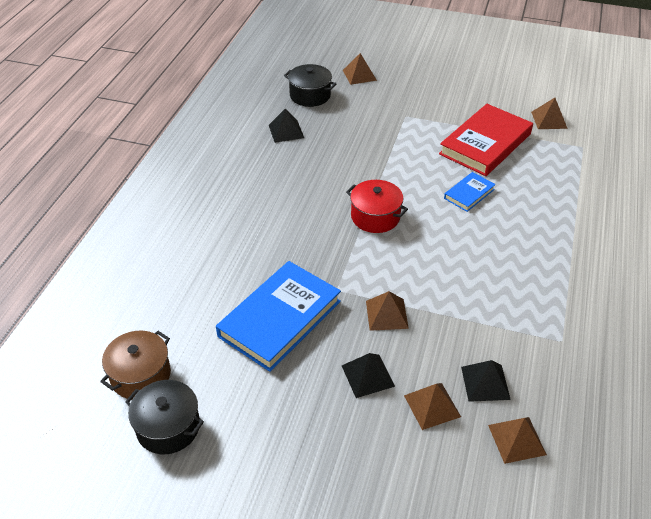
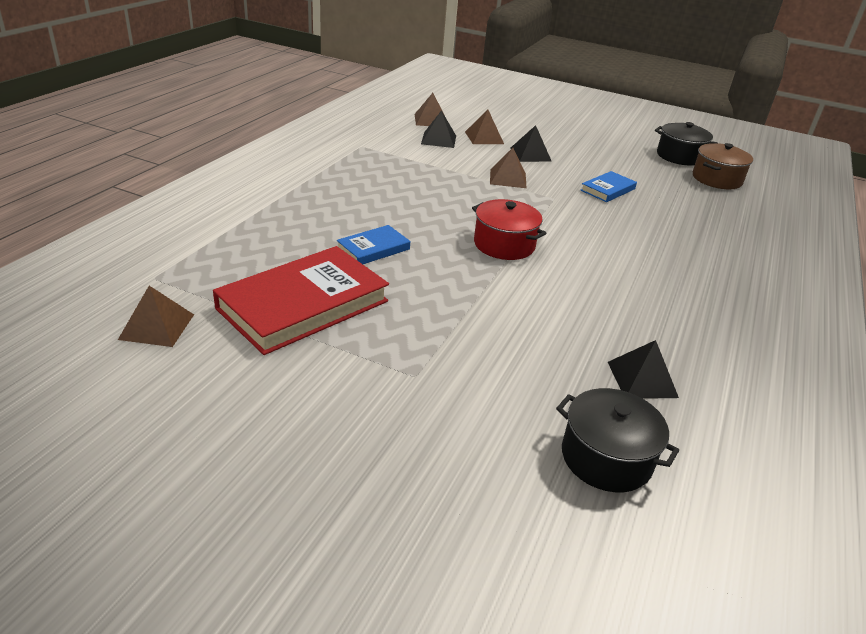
camera: 175 degrees left, 10 degrees down
(280, 318) = (608, 190): blue book -> blue book, size x0.49
(359, 75) = (488, 505): brown pyramid -> none

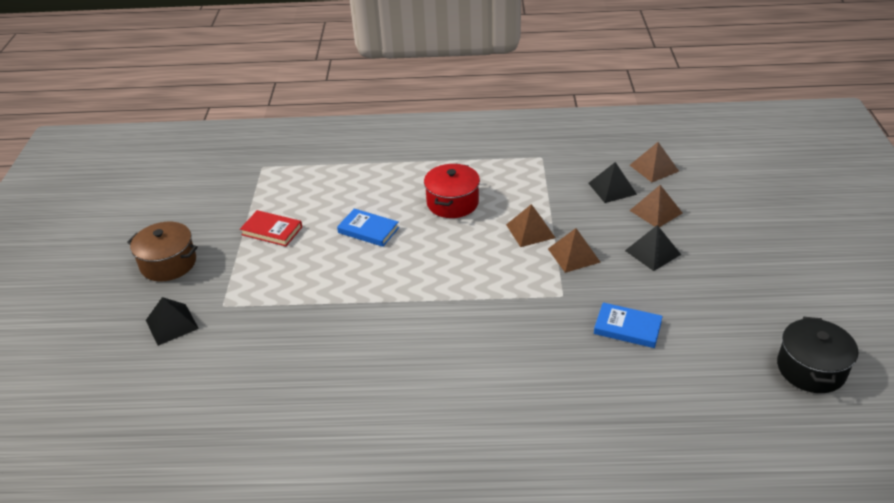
camera: 70 degrees right, 5 degrees up
(157, 326) = (214, 191): brown pyramid -> brown pyramid (530, 231)
(303, 305) = (272, 231): red book -> red book, size x0.49
(504, 245) = (435, 292): red pot -> red pot (452, 203)
(606, 458) = (180, 421): black pot -> none
(642, 379) = (282, 423): black pyramid -> black pyramid (171, 324)
(717, 179) = (776, 416): brown pot -> brown pot (168, 263)

